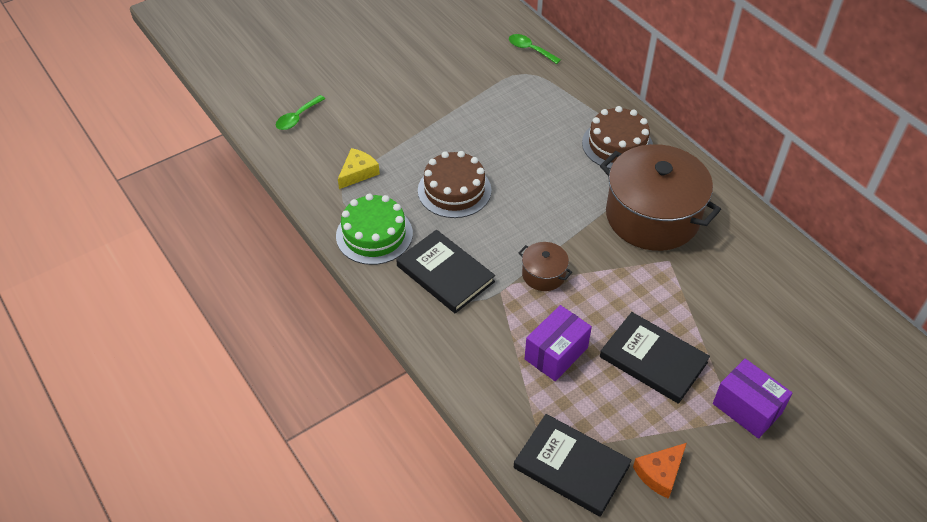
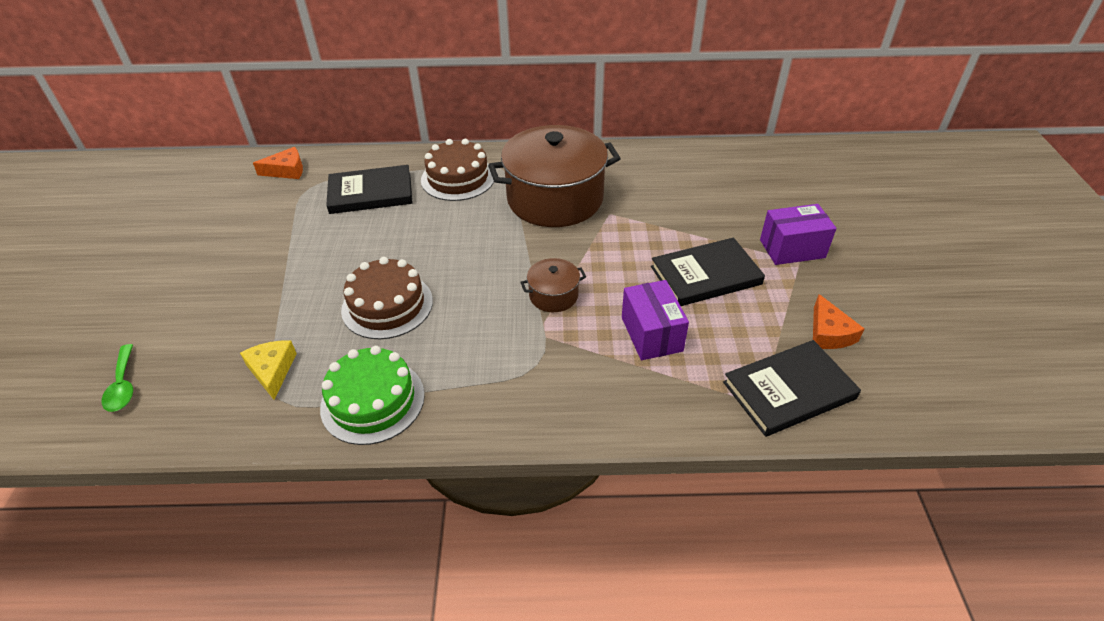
camera: 55 degrees left, 5 degrees down
(445, 273) = (484, 367): black book -> black book (371, 193)
(530, 49) = (286, 170): green spoon -> orange cheese

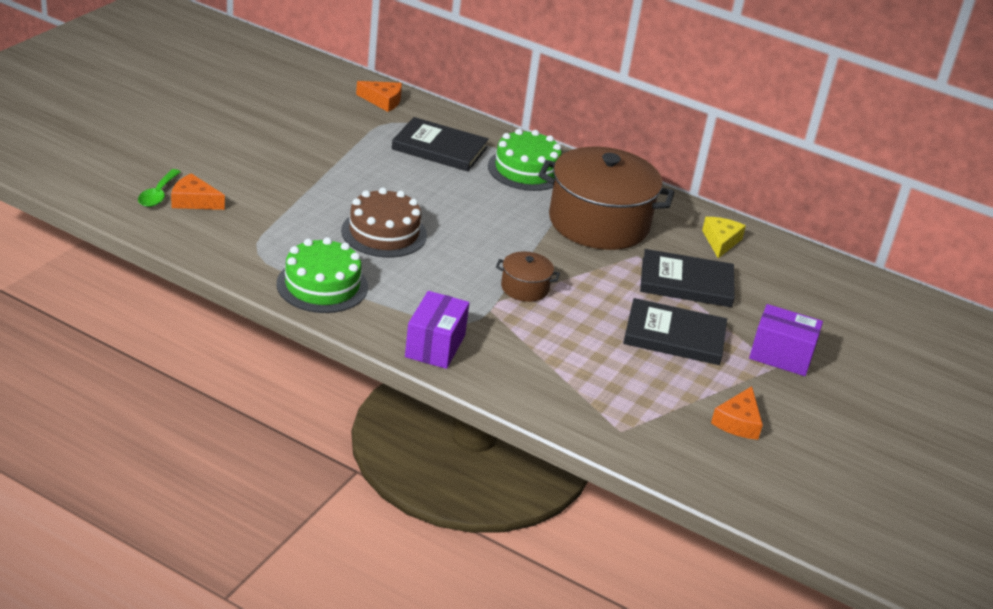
camera: 25 degrees right, 10 degrees down
(169, 372) = (194, 201): none -> orange cheese
(272, 371) = (265, 234): yellow cheese -> yellow cheese (721, 241)
(458, 178) = (526, 170): brown cake -> green cake
(651, 334) = (580, 349): purple box -> purple box (435, 346)
(789, 390) = (655, 436): black book -> black book (686, 282)

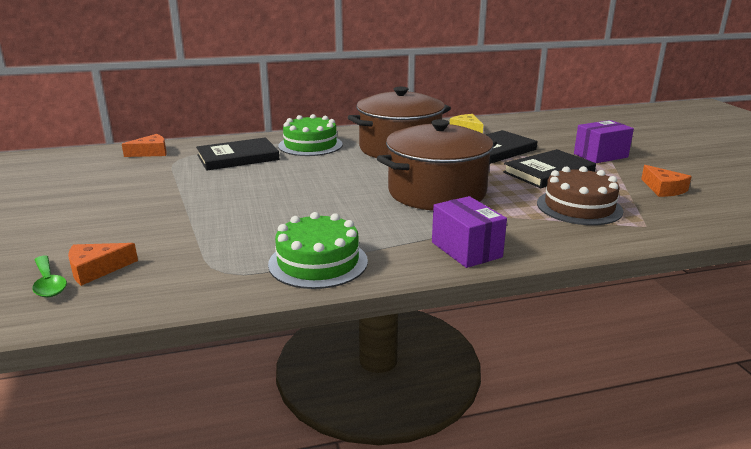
camera: 40 degrees left, 10 degrees down
(384, 233) = (294, 211): brown cake -> brown cake (579, 207)
(524, 288) = (436, 192): brown pot -> brown pot, size x2.27

